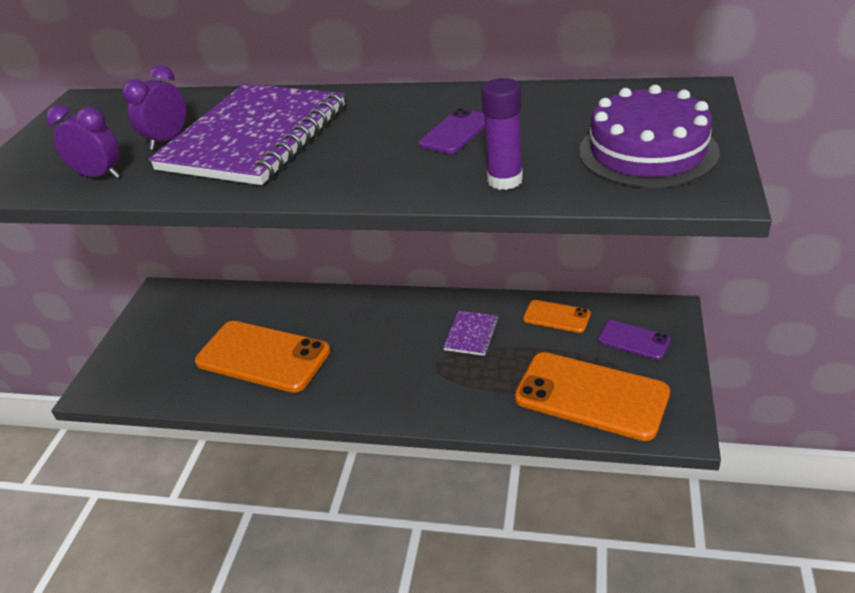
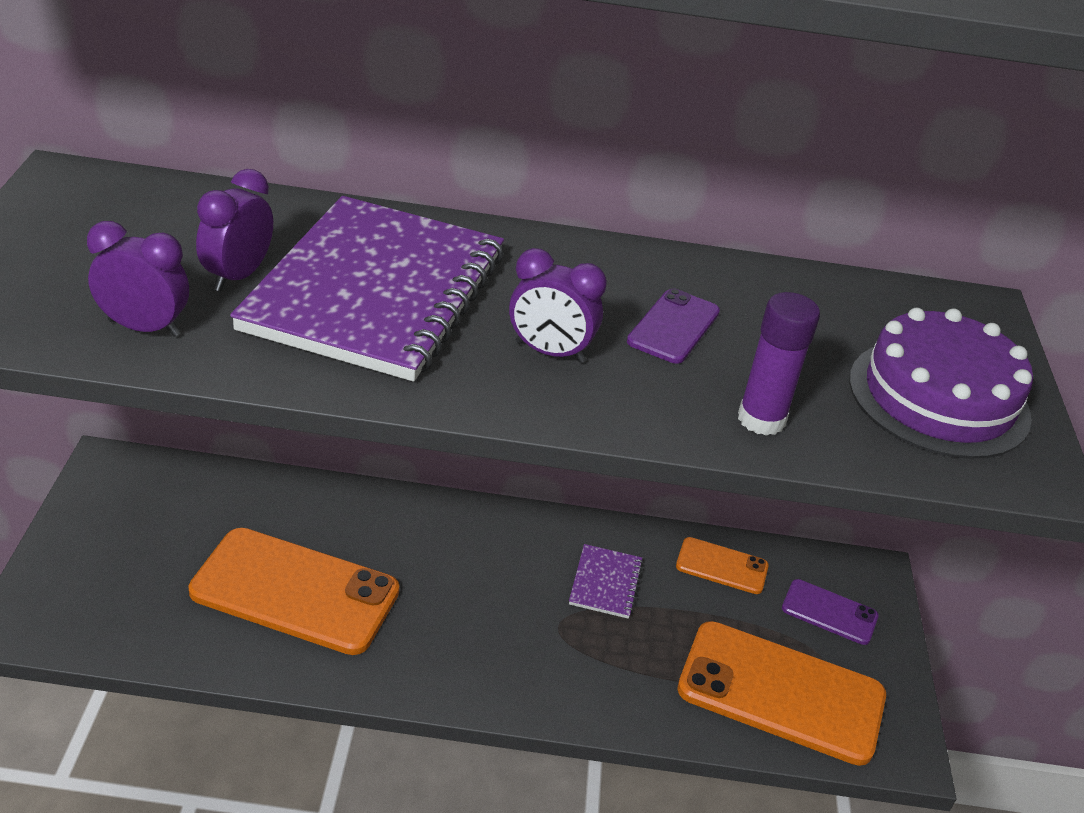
camera: 15 degrees left, 0 degrees up
(362, 158) = (549, 352): none -> purple clock

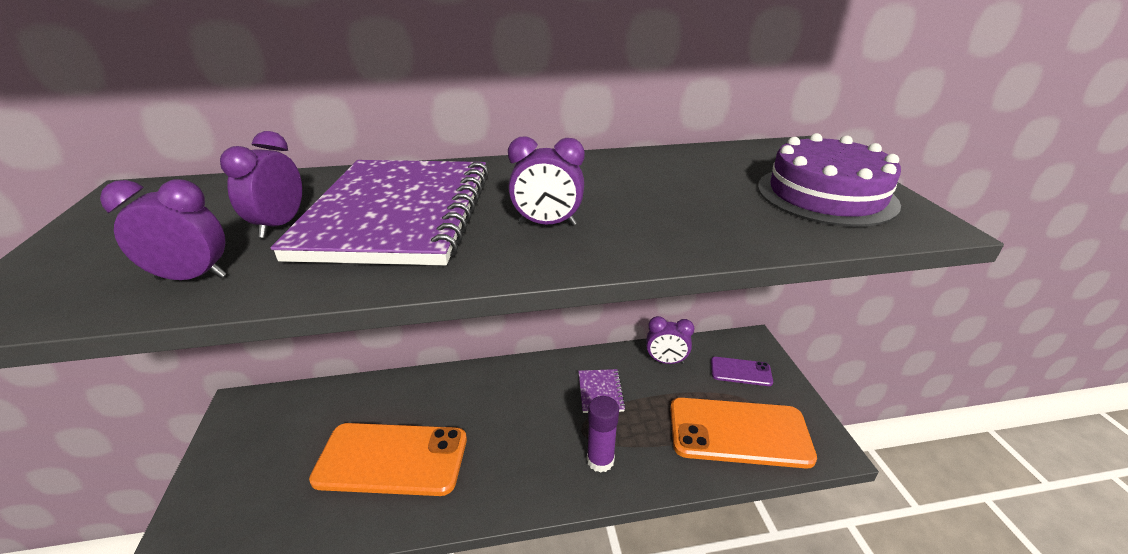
camera: 10 degrees left, 5 degrees down
(673, 327) = (626, 192): purple phone -> none
(722, 566) = (666, 361): orange phone -> purple clock
(761, 419) = (724, 232): purple glue stick -> purple glue stick (600, 460)

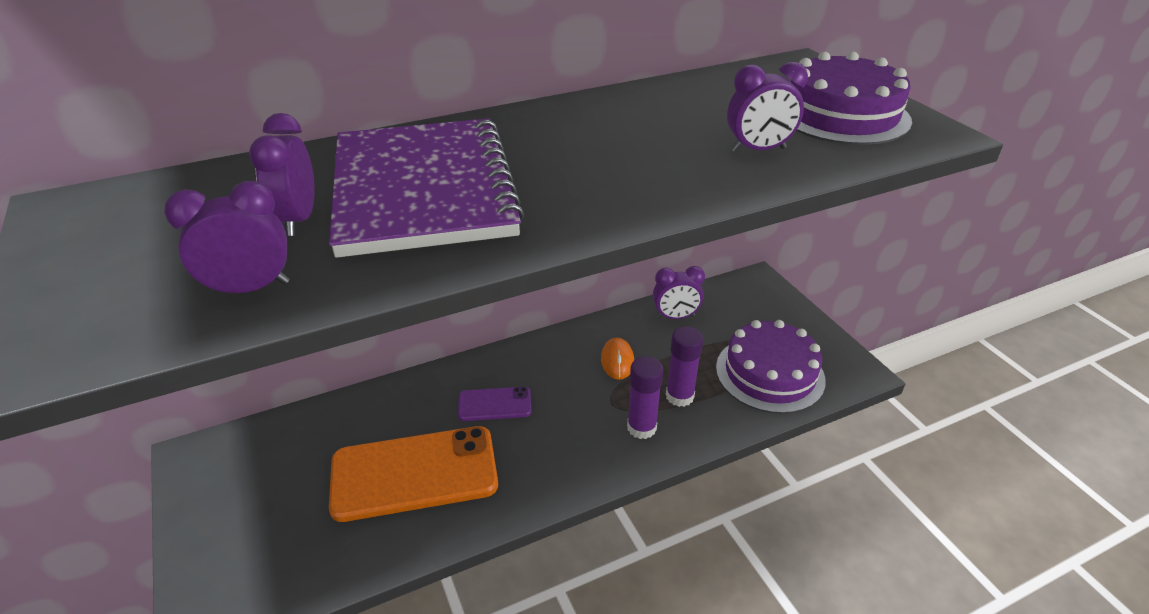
camera: 15 degrees left, 5 degrees up
(547, 224) = (591, 179): purple clock -> purple clock (758, 150)
(600, 392) = (617, 361): purple notebook -> orange mouse
(645, 437) = (679, 396): none -> purple glue stick
(739, 432) = (770, 373): orange phone -> purple cake
(740, 372) = (755, 314): purple phone -> purple phone (494, 404)

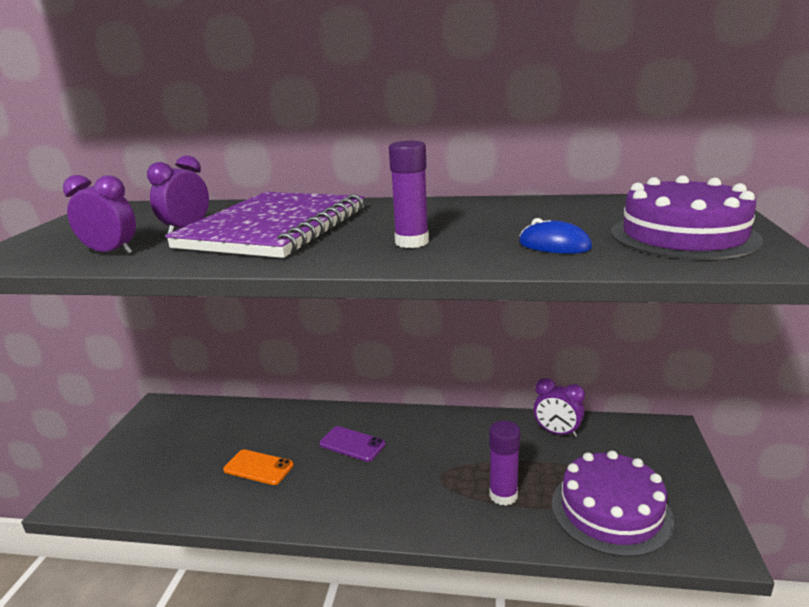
camera: 35 degrees right, 15 degrees down
(414, 473) = (258, 467): orange phone -> orange phone, size x0.49
(617, 361) = (474, 448): orange mouse -> none
(641, 427) = (447, 506): purple glue stick -> purple glue stick (412, 242)
(758, 150) = (554, 245): purple clock -> blue mouse

